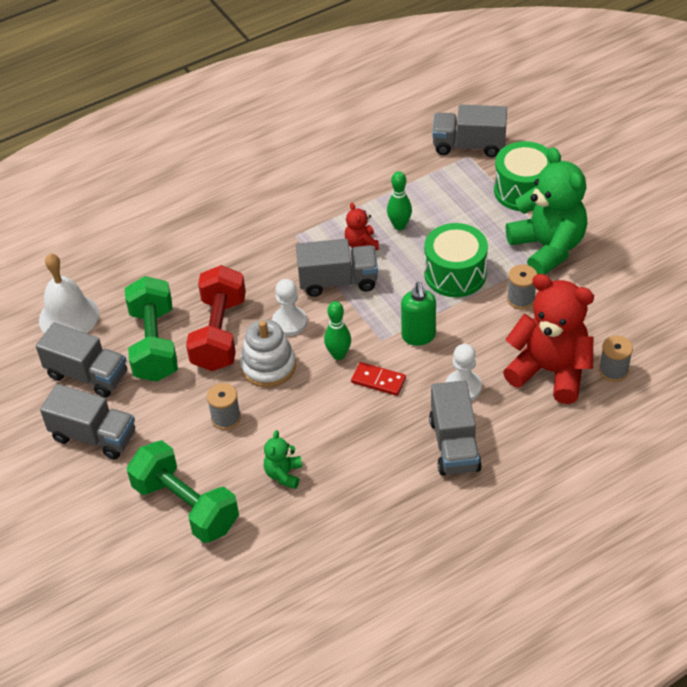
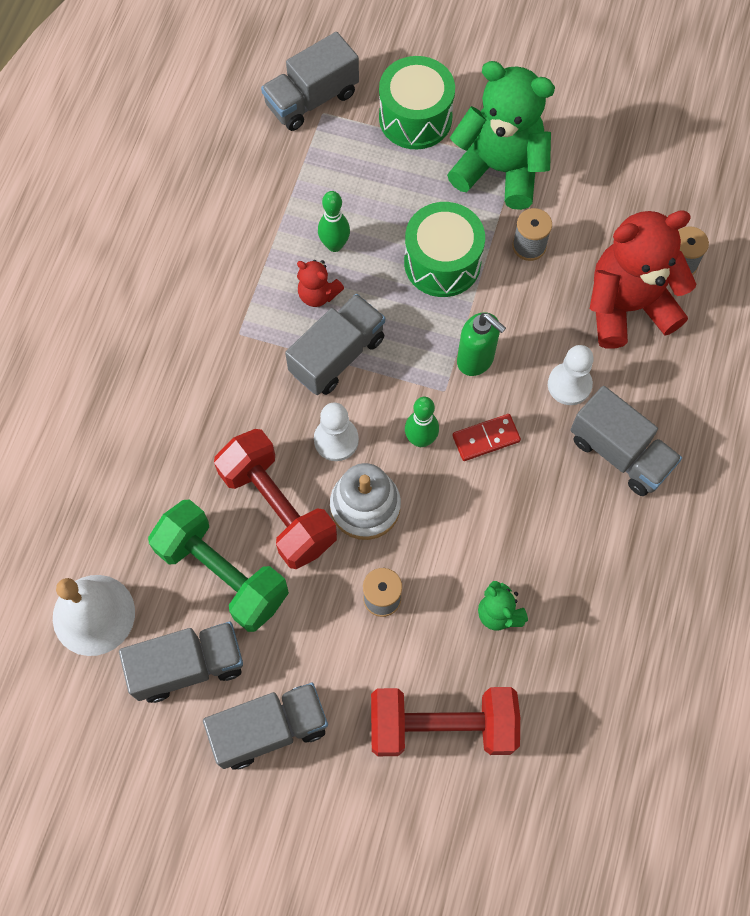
camera: 45 degrees left, 20 degrees up
(186, 506) = (442, 726): green dumbbell -> red dumbbell

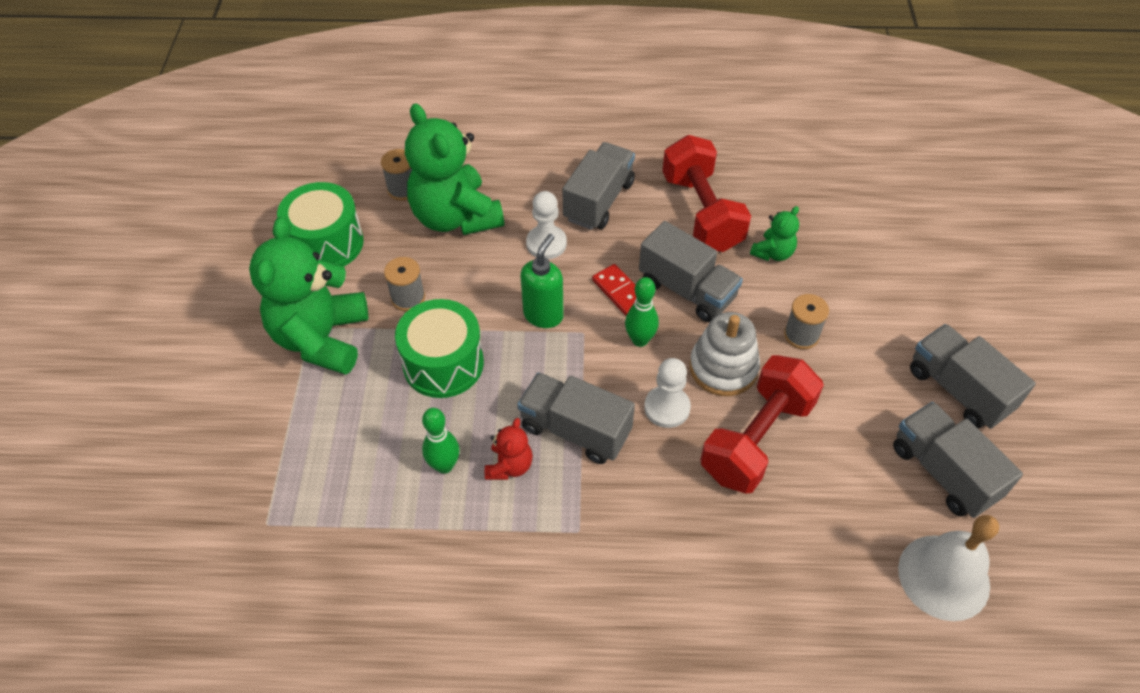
camera: 105 degrees left, 15 degrees down
(222, 573) = (843, 469): green dumbbell -> none
(311, 99) = (247, 541): grey truck -> grey truck (687, 290)
(415, 118) = (264, 427): green drum -> green drum (326, 243)
(442, 726) = (884, 271): red dumbbell -> red dumbbell (701, 212)
(627, 306) = (455, 217): red teddy bear -> green teddy bear

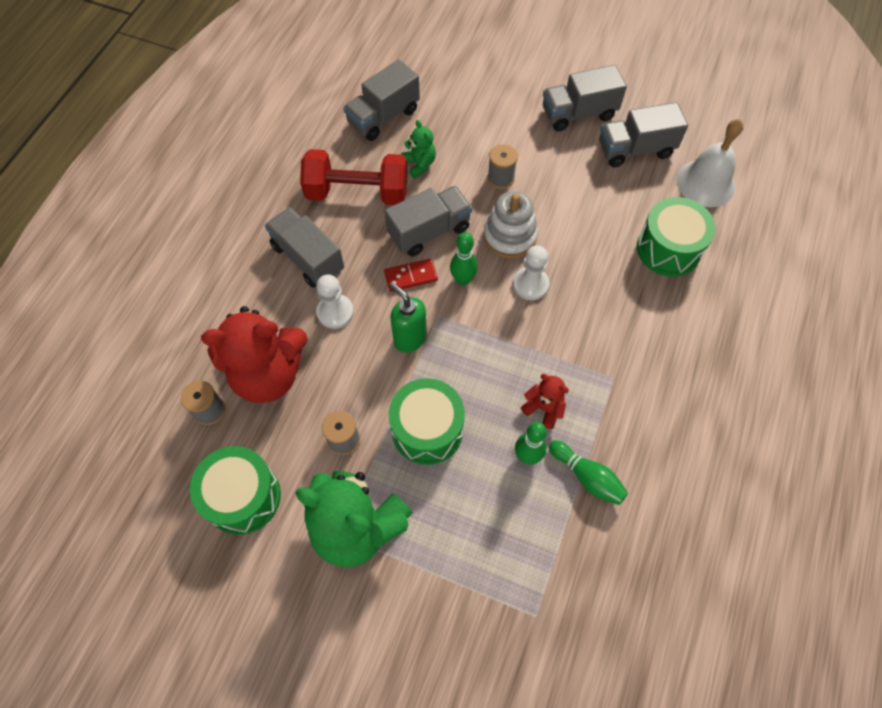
camera: 70 degrees left, 10 degrees up
(439, 534) = (587, 477): none -> green bowling pin
(455, 217) = (268, 374): green teddy bear -> red teddy bear
(575, 430) = (527, 352): grey truck -> grey truck (383, 117)
(757, 439) = (576, 240): red dumbbell -> none
(802, 552) = (668, 249): none -> green drum

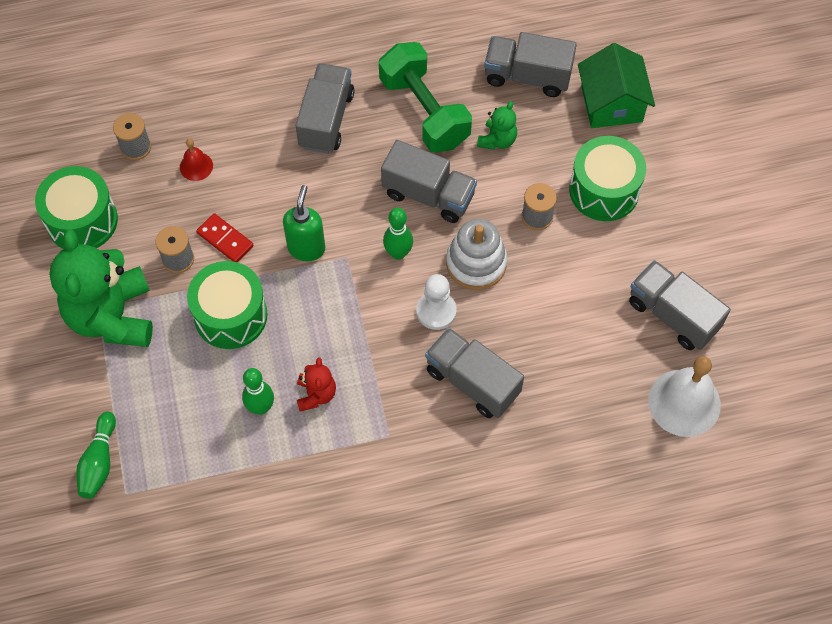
camera: 55 degrees right, 0 degrees up
(268, 374) = (196, 166): red teddy bear -> red bell
(335, 312) = (289, 175): white pawn -> none
(357, 192) = (424, 111): red dumbbell -> green dumbbell
(411, 276) = (369, 210): red domino -> red domino (225, 239)
(446, 85) = (611, 103): none -> green house
(578, 114) = (676, 238): grey truck -> grey truck (472, 382)
(587, 477) = (274, 466): green bowling pin -> green bowling pin (99, 462)
(668, 249) = (571, 409): green drum -> green drum (604, 190)

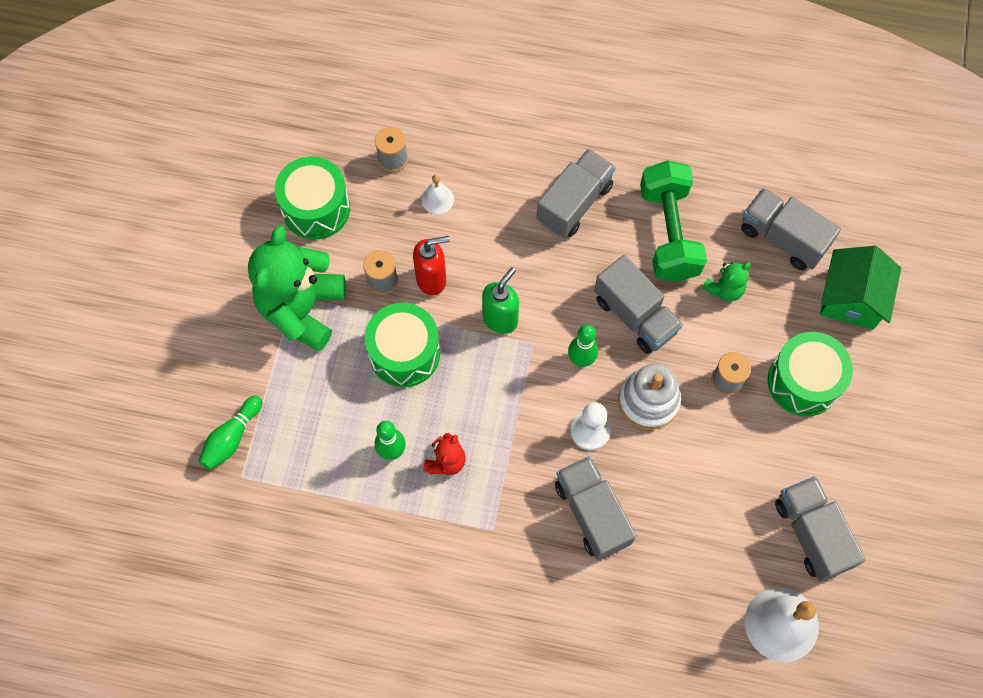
camera: 25 degrees right, 5 degrees up
(196, 166) = (437, 199): red bell -> white bell
(225, 239) = (432, 279): red domino -> red soap dispenser

